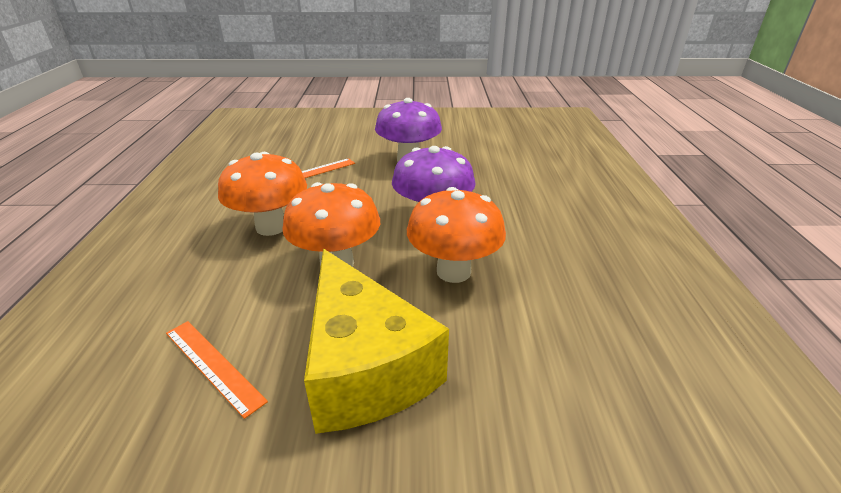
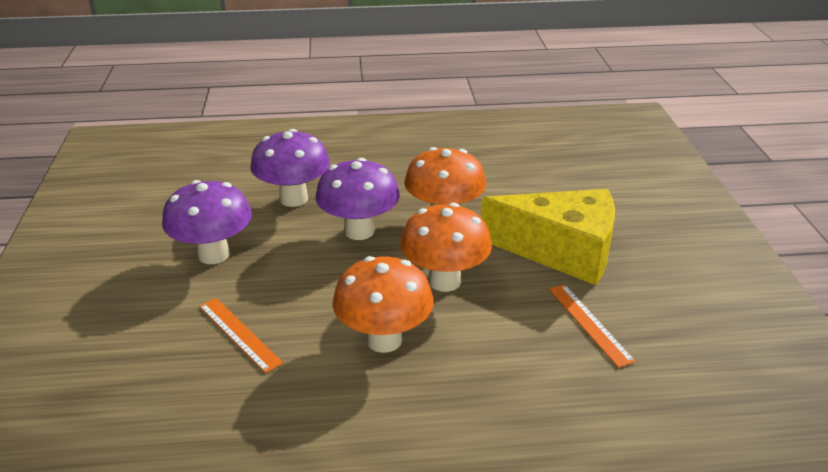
camera: 95 degrees left, 0 degrees up
(213, 365) = (589, 323): orange ruler -> orange ruler turned 60 degrees counterclockwise
(365, 367) = (561, 251): yellow cheese -> yellow cheese turned 45 degrees clockwise
(489, 187) = (294, 199): none -> purple mushroom

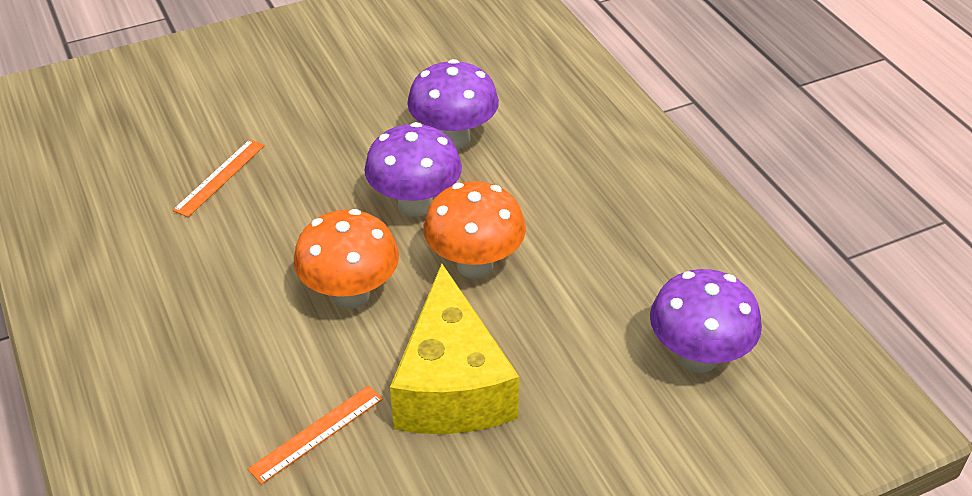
camera: 70 degrees right, 10 degrees up
(213, 254) = (330, 120): purple mushroom -> purple mushroom (698, 357)
(384, 340) = (239, 274): orange mushroom -> none

